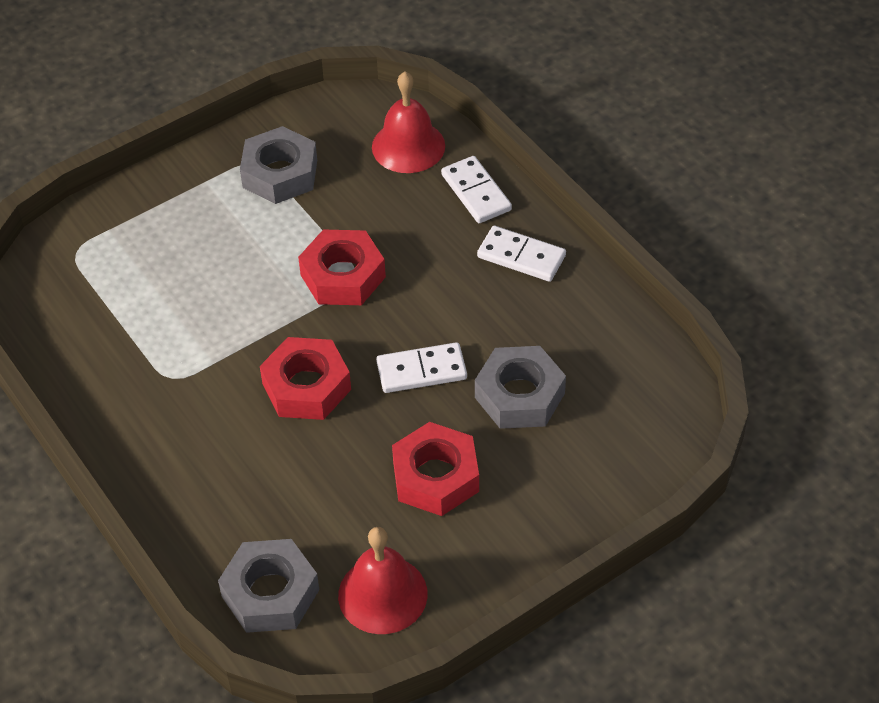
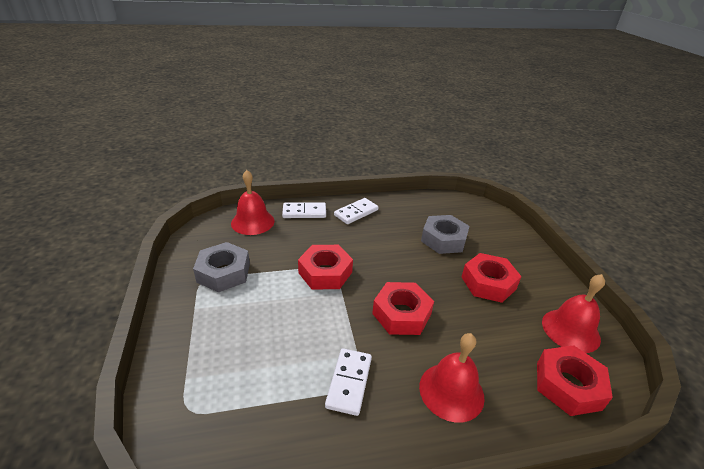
camera: 70 degrees left, 15 degrees down
(202, 469) = (451, 391): none -> red bell
(270, 593) = (568, 385): grey nut -> red nut
(421, 371) = (412, 265): white domino -> white domino (349, 382)

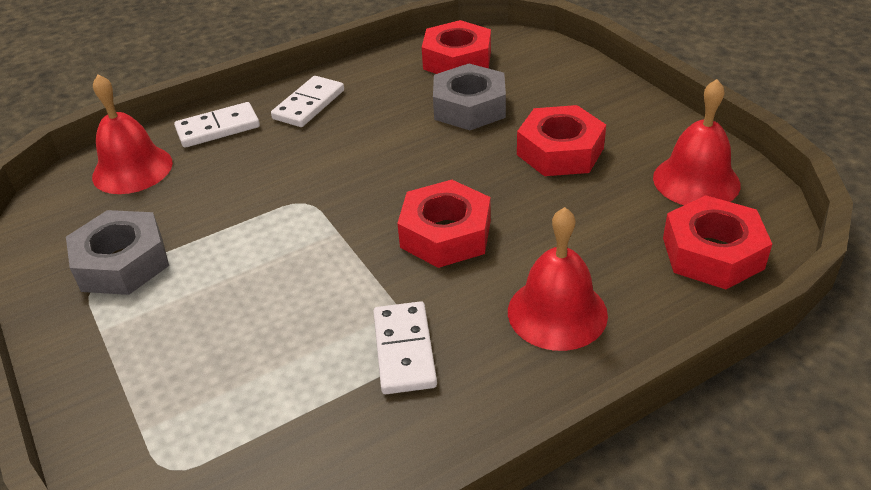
camera: 15 degrees left, 5 degrees up
(325, 272) = (298, 211): red nut -> red nut (457, 60)

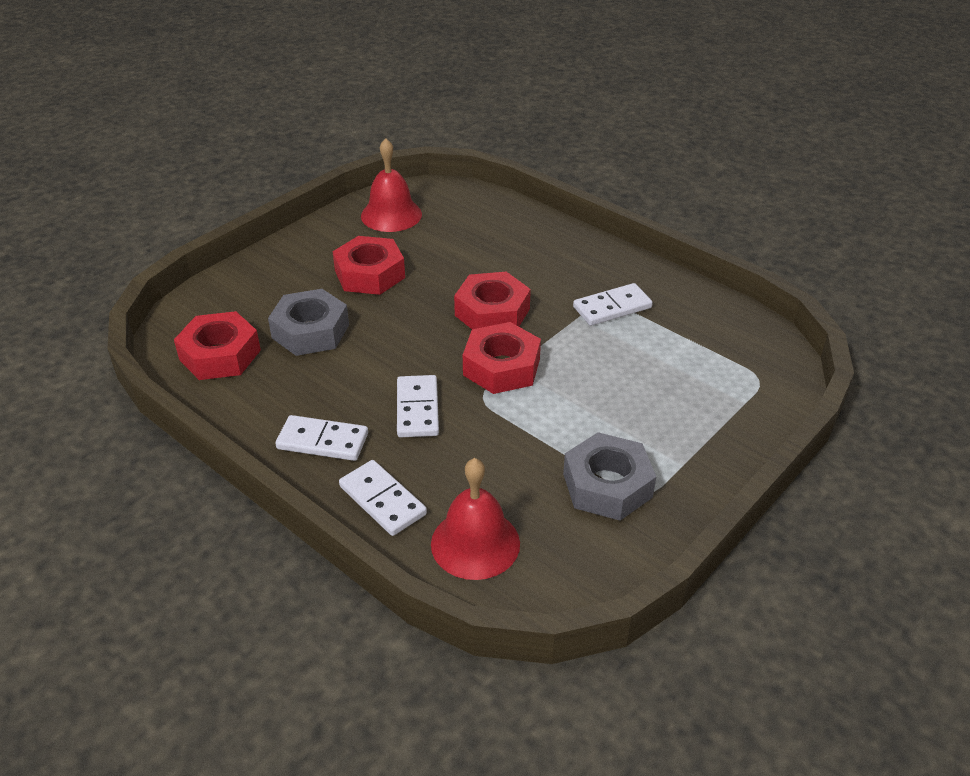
camera: 110 degrees left, 0 degrees up
(314, 158) = (417, 409): none -> white domino
(557, 312) = (547, 255): red bell -> none
(712, 253) = (466, 206): red nut -> red nut (501, 367)

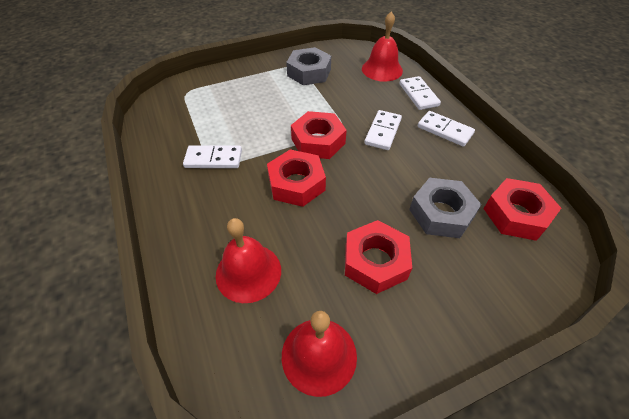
camera: 155 degrees left, 10 degrees up
(482, 237) = (248, 272): none -> red bell

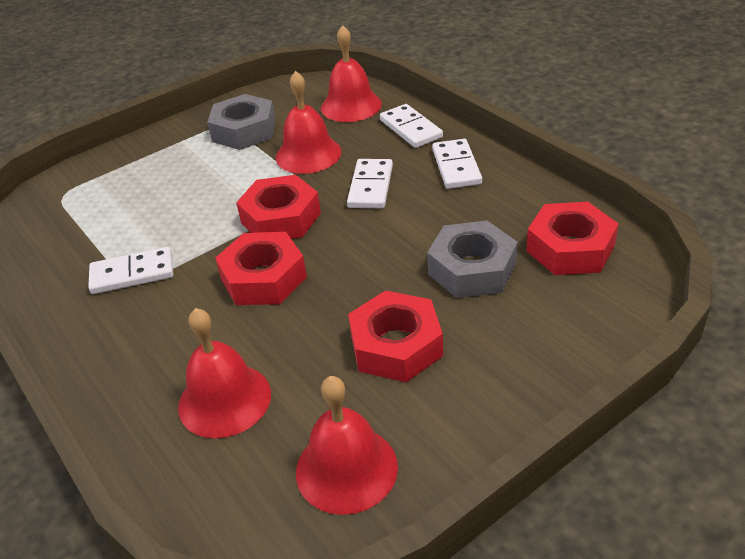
camera: 10 degrees left, 10 degrees down
(346, 98) = (308, 154): none -> red bell
(444, 130) = (456, 167): white domino -> white domino turned 60 degrees clockwise

